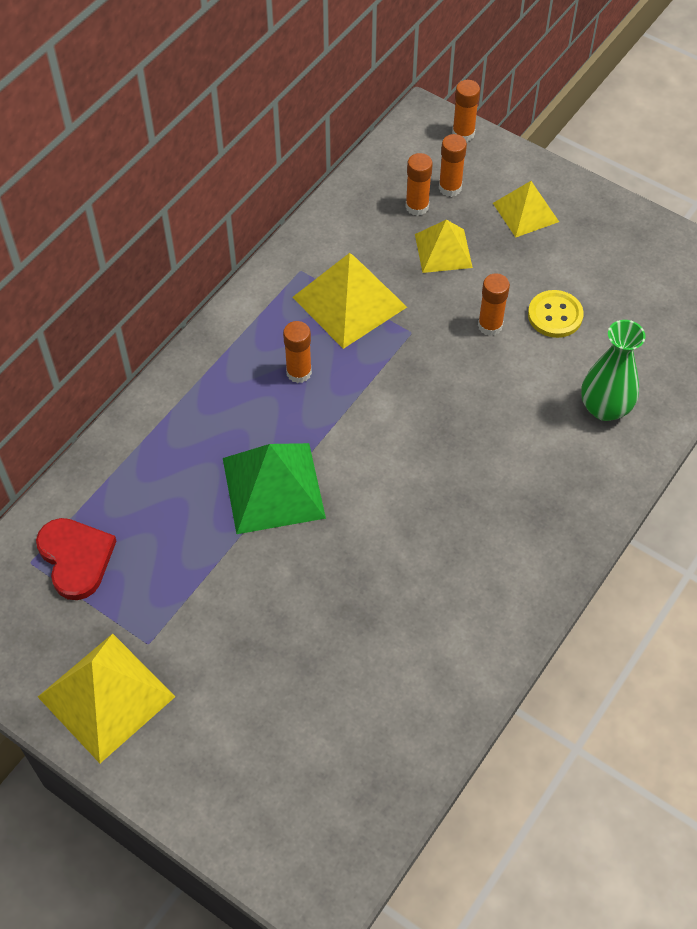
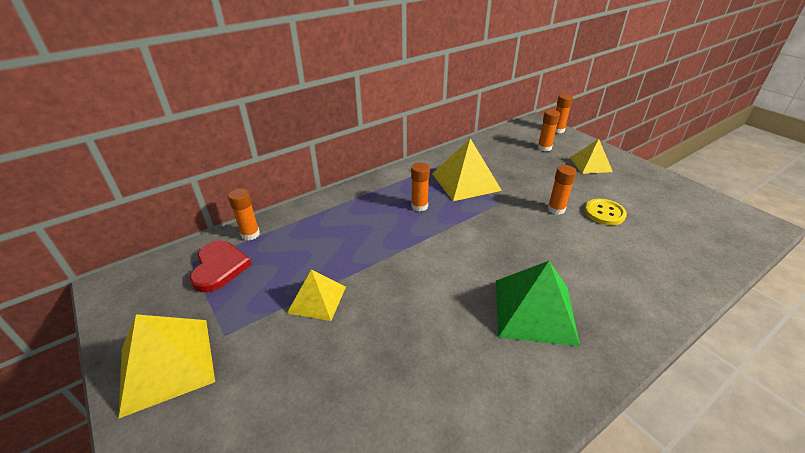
camera: 20 degrees right, 20 degrees down
(273, 487) = (372, 260): green pyramid -> green pyramid (534, 310)
(417, 207) = (522, 151): orange glue stick -> orange glue stick (250, 234)
(443, 250) = (533, 171): yellow pyramid -> yellow pyramid (317, 299)
(605, 408) = (639, 271): green vase -> none

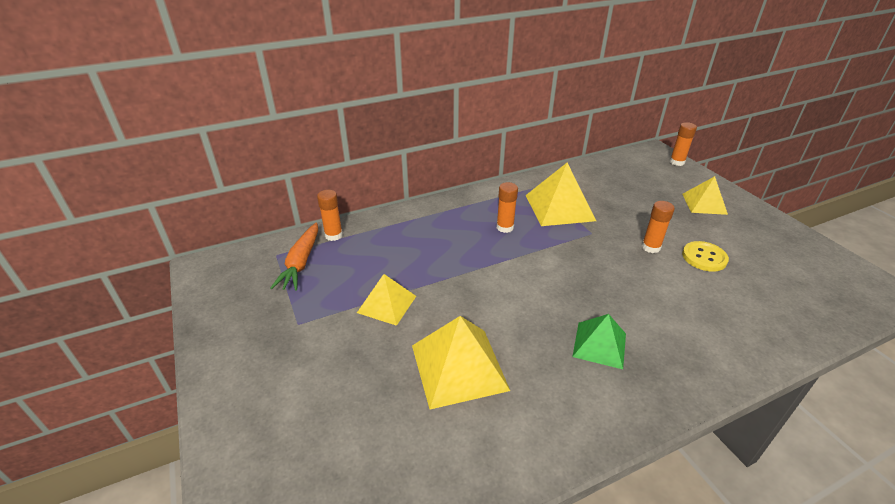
camera: 10 degrees right, 0 degrees up
(167, 364) = (245, 341): yellow pyramid -> yellow pyramid (459, 367)
(219, 267) = (301, 263): red heart -> orange carrot
(534, 310) = (599, 344): green pyramid -> green pyramid, size x0.63
(544, 148) = (656, 180): orange glue stick -> none

